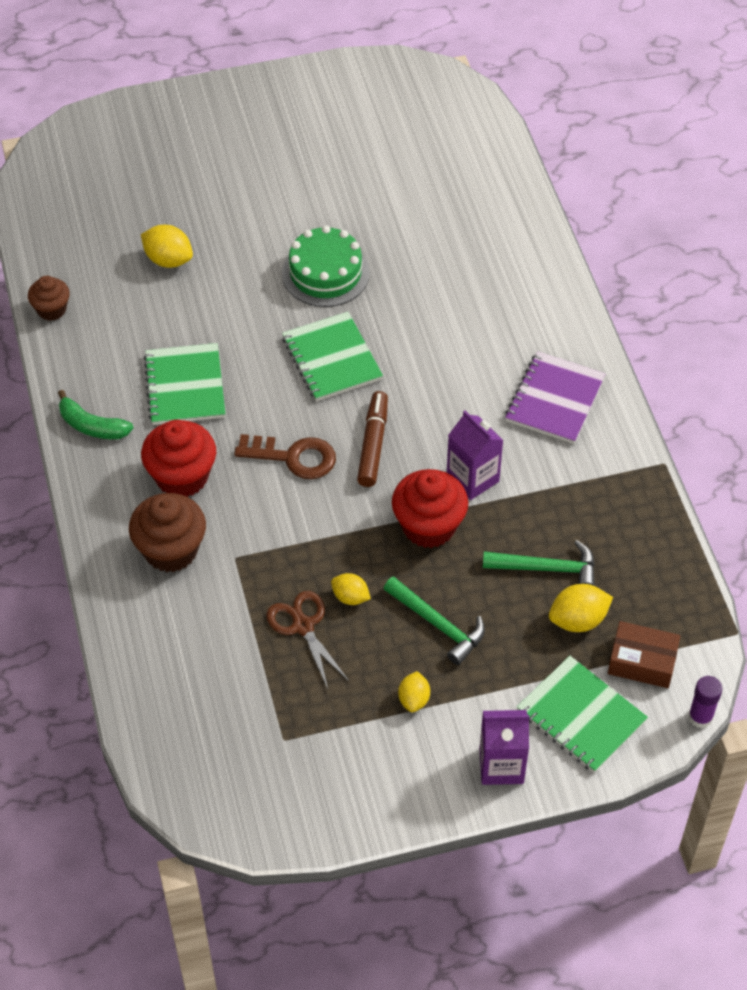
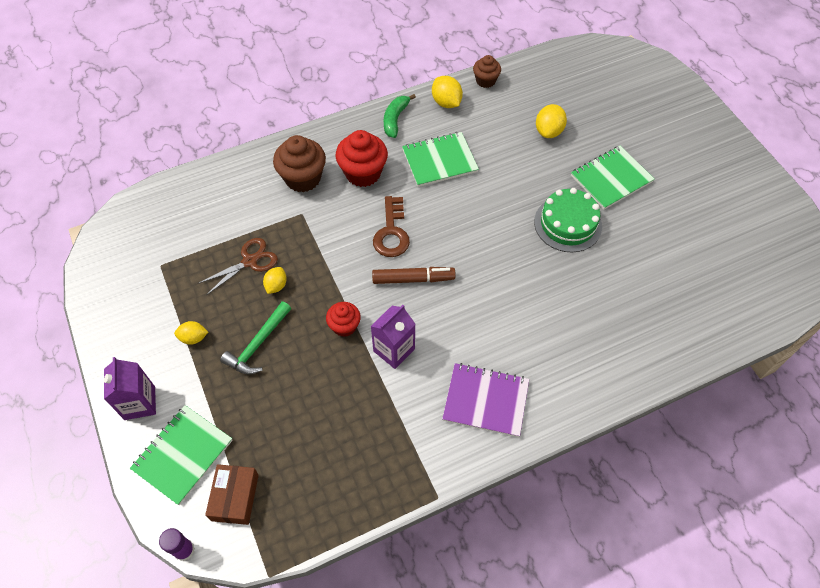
camera: 80 degrees right, 5 degrees up
(332, 359) = (486, 241): green notebook -> green notebook (611, 179)
(429, 526) = (344, 326): red cupcake -> red cupcake, size x0.59
(546, 568) = (316, 414): green hammer -> none
(578, 620) = (270, 443): yellow lemon -> yellow lemon (446, 102)

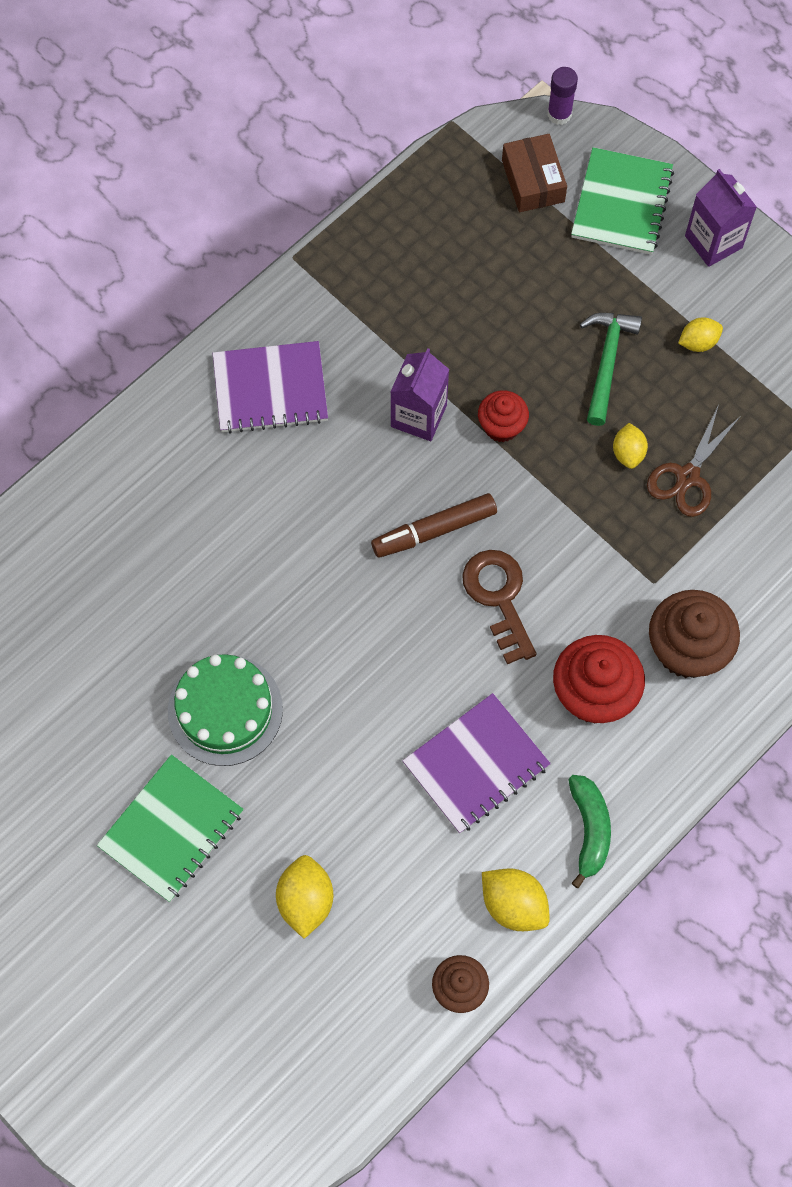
camera: 160 degrees right, 10 degrees up
(439, 161) = (476, 764): green notebook -> purple notebook

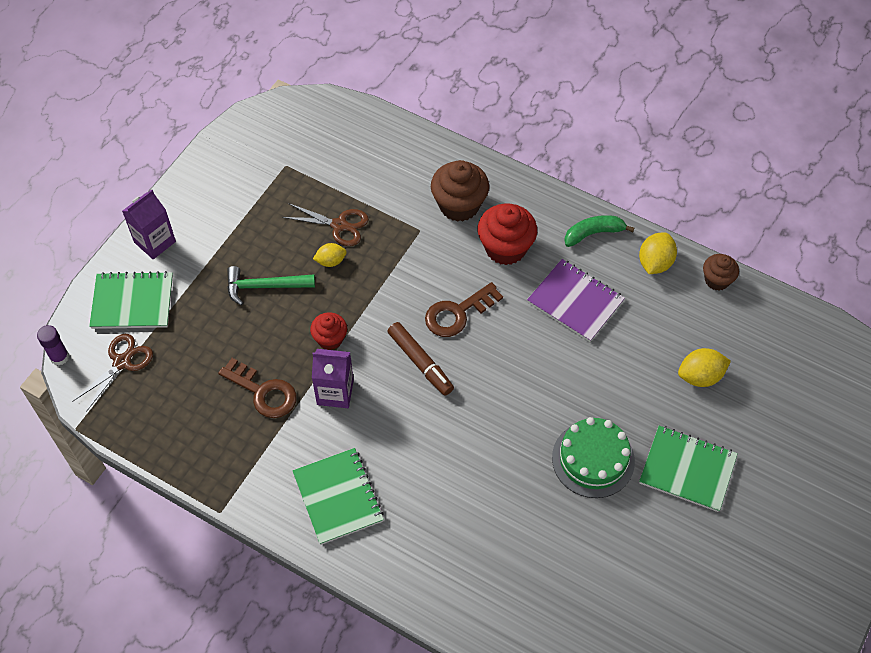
camera: 105 degrees left, 10 degrees down
(270, 389) = (338, 497): purple notebook -> green notebook
(443, 332) = (263, 392): none -> brown key
(533, 181) = (122, 362): brown box -> brown scissors
(698, 342) = (237, 237): yellow lemon -> none

